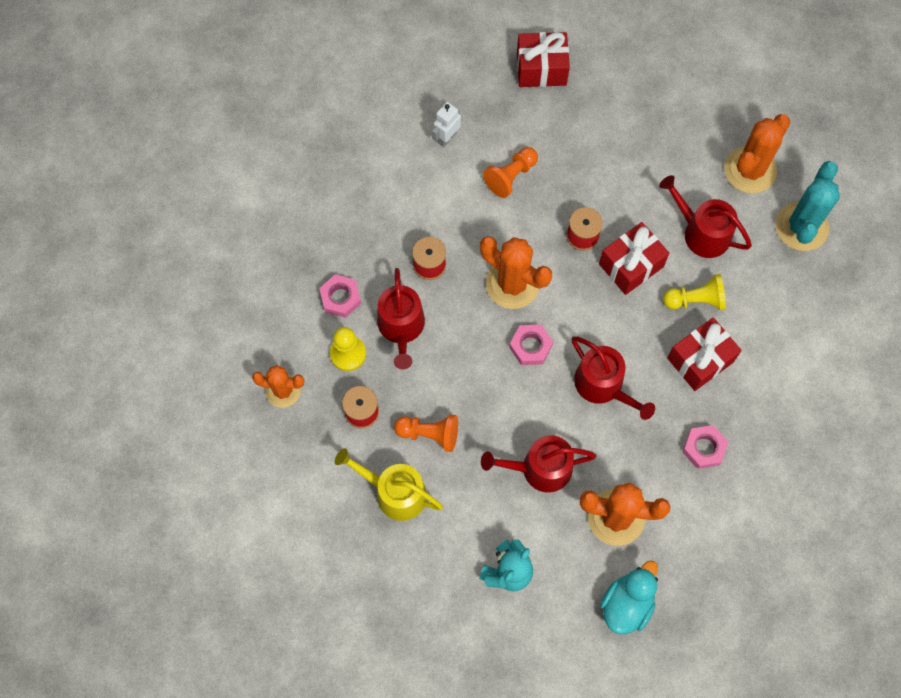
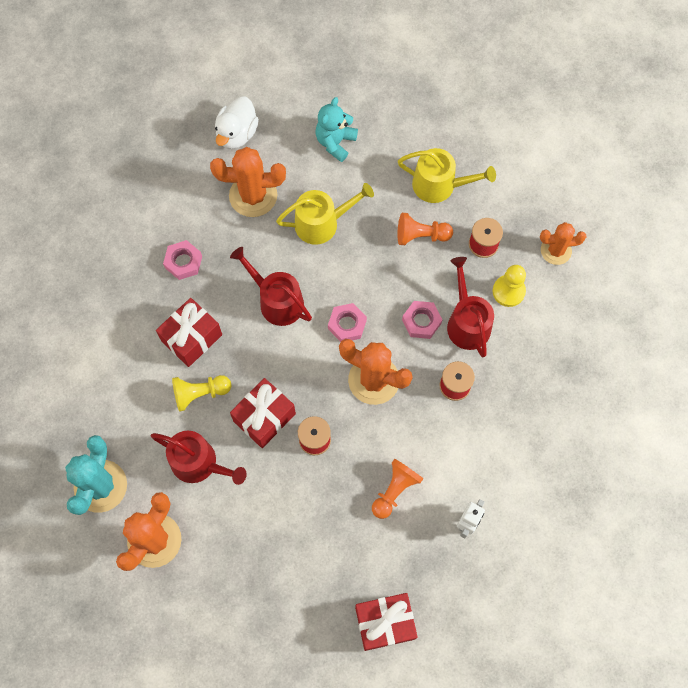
camera: 170 degrees right, 0 degrees up
(340, 298) = (529, 340): pink nut -> pink nut (421, 321)
(540, 468) = (322, 223): red watering can -> yellow watering can
(627, 604) = (237, 134): turquoise duck -> white duck

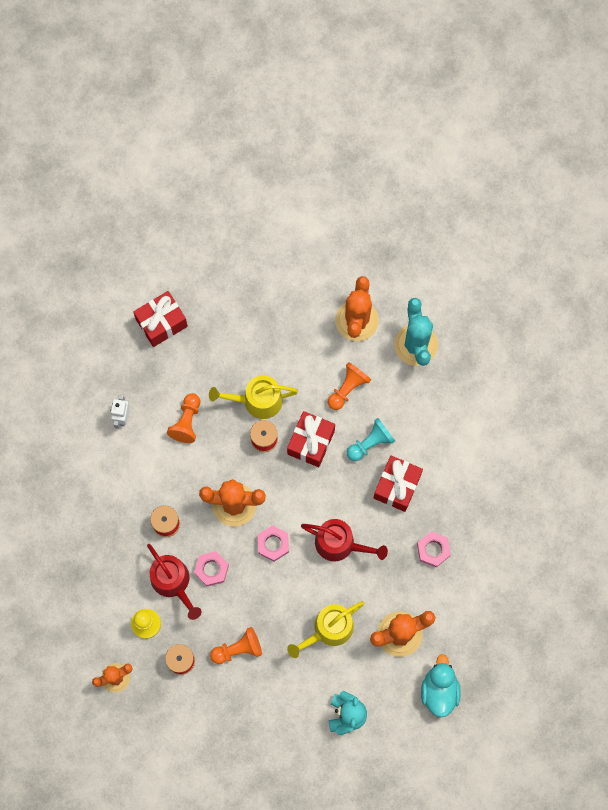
camera: 160 degrees right, 5 degrees up
(199, 463) = (347, 388): red watering can -> orange pawn
(200, 393) = (370, 443): yellow pawn -> turquoise pawn
(237, 134) = (439, 690): white duck -> turquoise duck
(439, 185) = (238, 705): yellow watering can -> yellow watering can (257, 401)

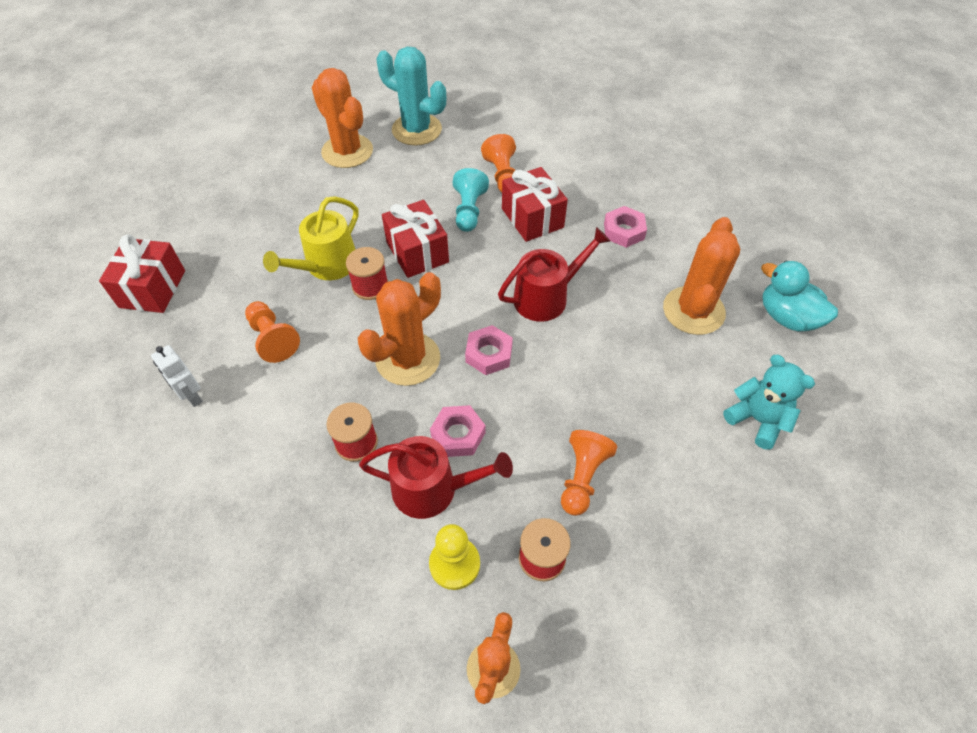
camera: 50 degrees left, 20 degrees down
(329, 629) = (635, 369): yellow watering can -> none
(347, 388) = (399, 194): orange pawn -> orange pawn (502, 175)

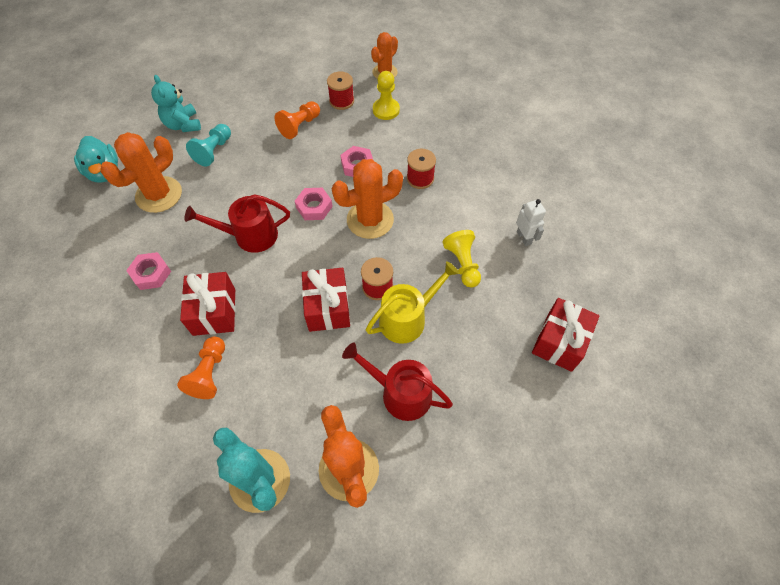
camera: 160 degrees left, 5 degrees up
(273, 339) = (462, 264): orange pawn -> yellow pawn
(433, 489) = (384, 143): red watering can -> red watering can (400, 393)
(469, 211) = (263, 339): turquoise pawn -> turquoise pawn (214, 151)

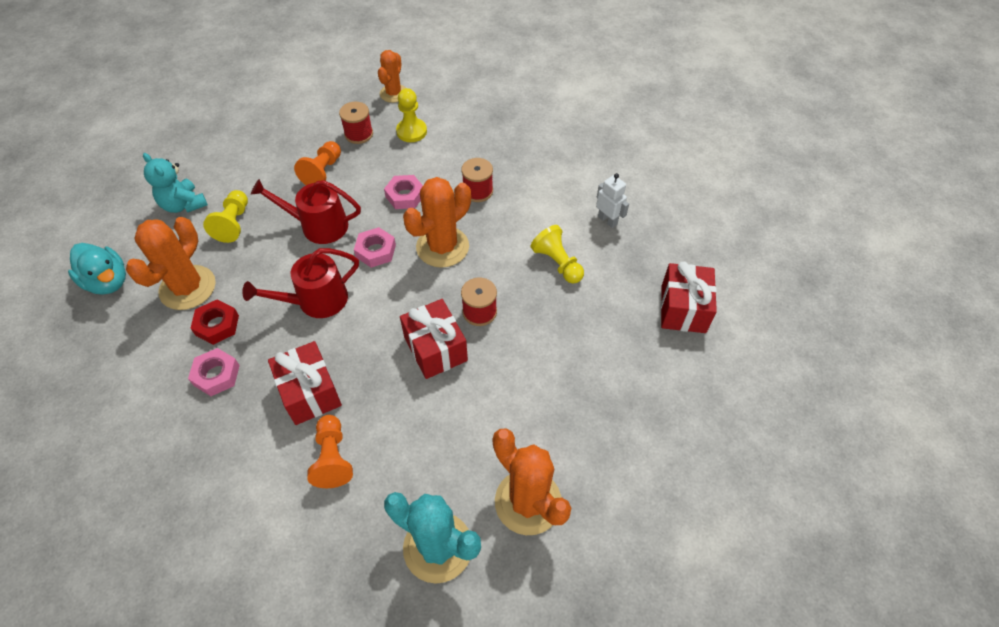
camera: 20 degrees left, 5 degrees down
(168, 232) = (217, 325): none -> red nut
(214, 151) = (233, 223): turquoise pawn -> yellow pawn
(400, 393) = (549, 409): red watering can -> red watering can (318, 226)
(407, 318) = (524, 333): yellow watering can -> none

